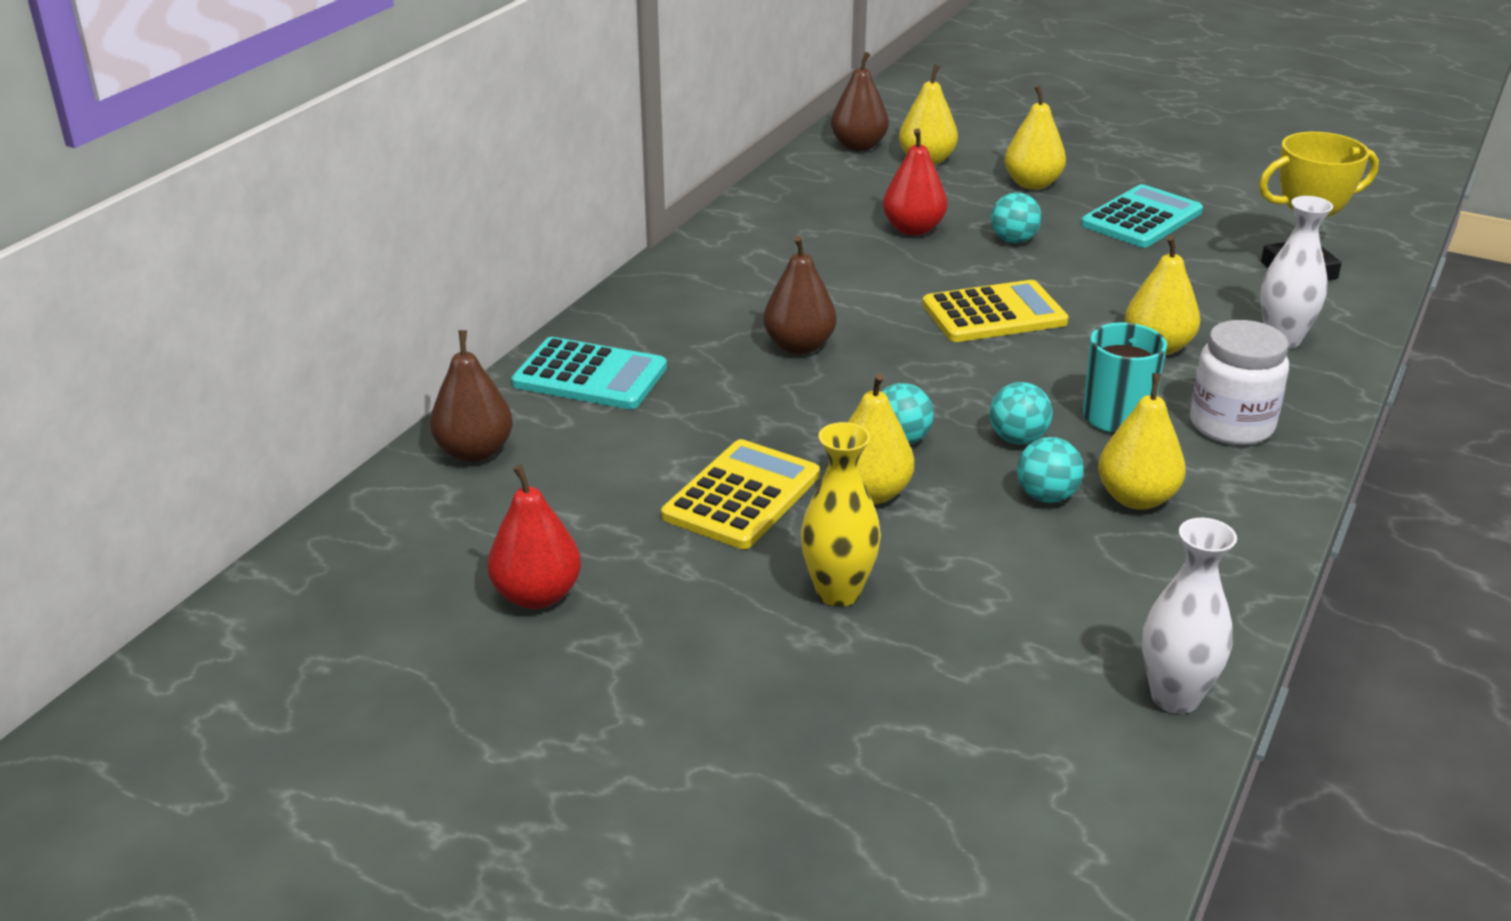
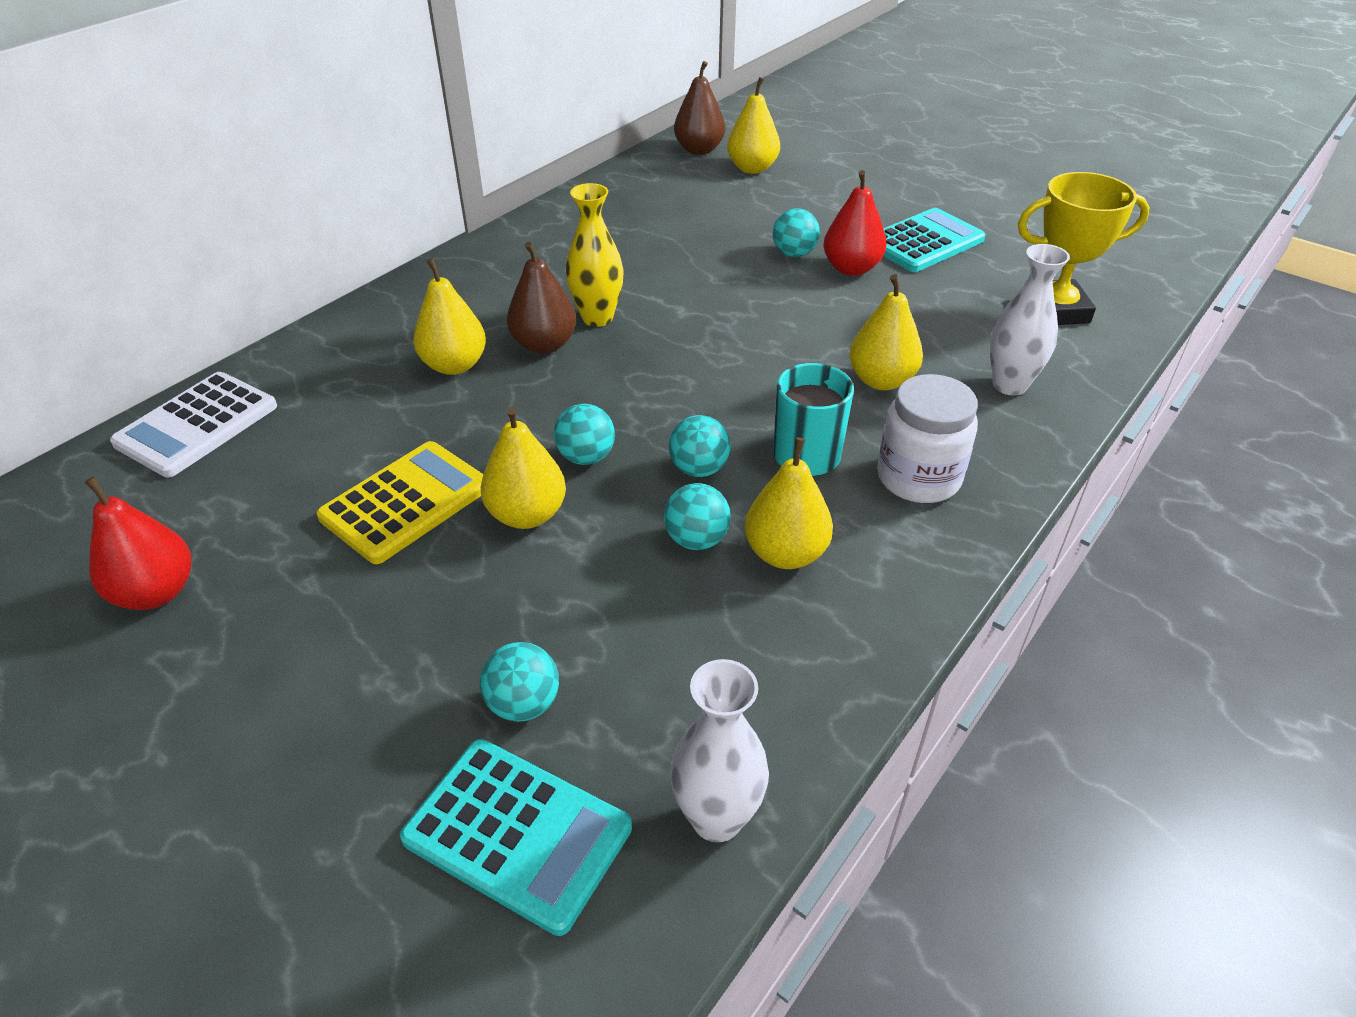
camera: 10 degrees right, 10 degrees up
(475, 452) = (197, 425): brown pear -> white calculator
(590, 376) = (343, 356): turquoise calculator -> turquoise calculator (517, 833)
(838, 593) = (437, 629): yellow vase -> yellow vase (597, 318)
(913, 229) = (707, 235): red pear -> red pear (851, 268)
(956, 639) = (524, 704): none -> turquoise ball
(994, 314) = (740, 328): yellow calculator -> none
(1032, 184) = (837, 199): yellow pear -> yellow pear (454, 365)

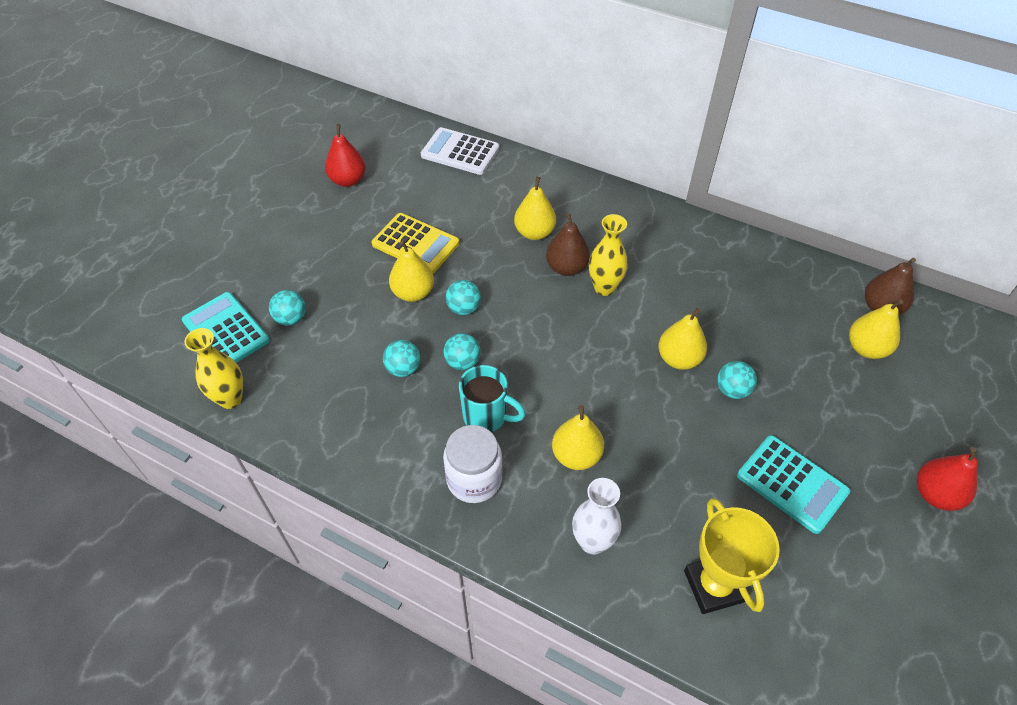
camera: 80 degrees right, 10 degrees up
(517, 833) = (226, 331): turquoise calculator -> turquoise calculator turned 120 degrees clockwise
(716, 818) = (230, 399): white vase -> yellow vase
(785, 553) = (397, 411): yellow pear -> yellow pear (679, 359)
(851, 268) = (725, 430): red pear -> red pear (935, 494)

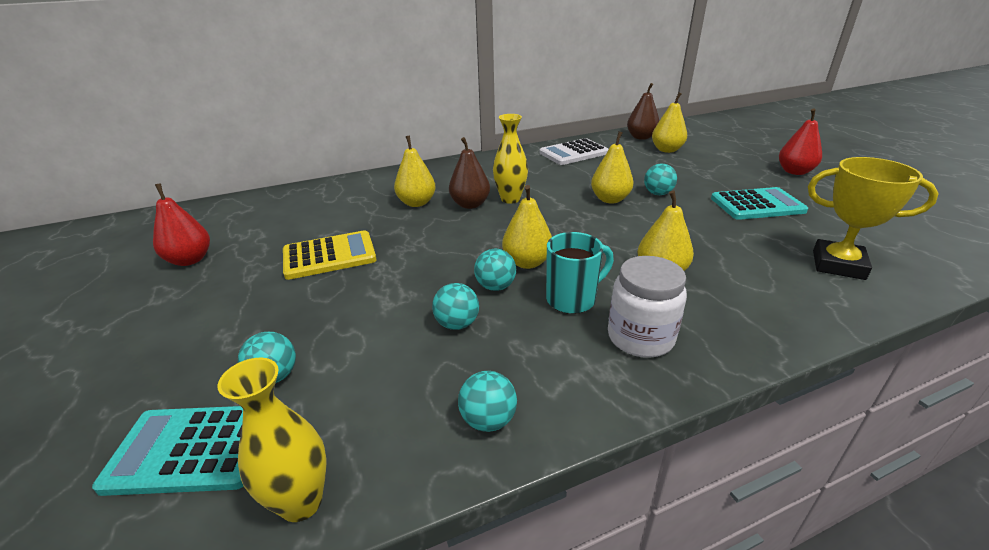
camera: 50 degrees left, 20 degrees down
(413, 293) = (379, 280): yellow pear -> yellow pear (527, 262)
(460, 152) = (283, 199): white calculator -> white calculator (573, 153)
(463, 308) = (438, 262): turquoise ball -> turquoise ball (488, 420)
(592, 542) = (762, 301): white vase -> none

